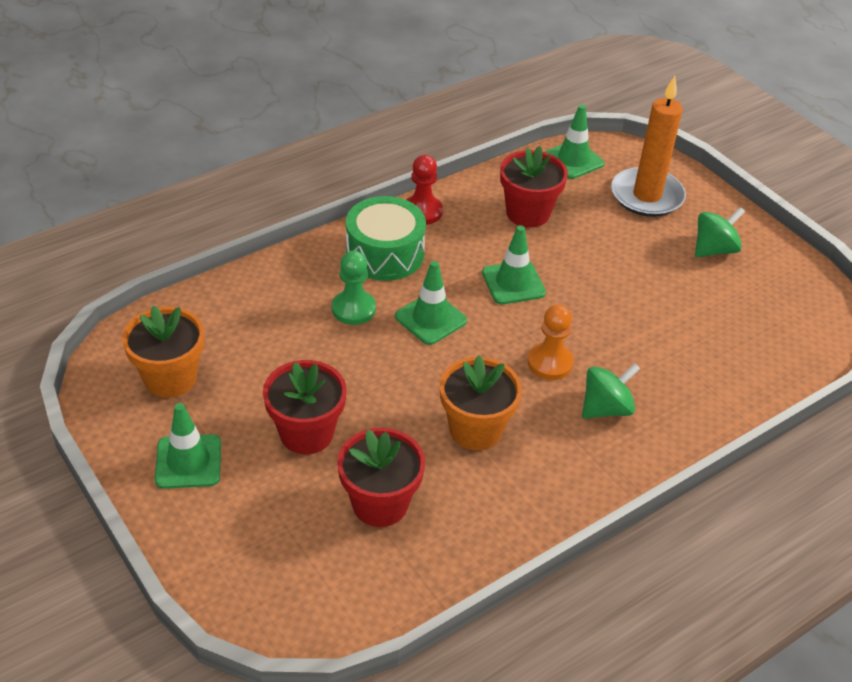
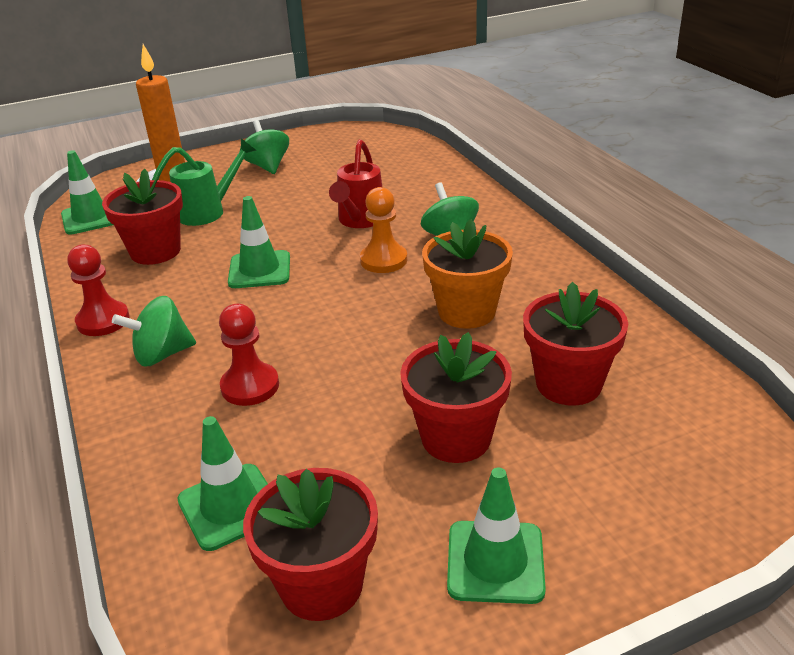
camera: 75 degrees left, 10 degrees down
(170, 378) = (321, 585): orange flower pot -> red flower pot
(353, 309) = (250, 386): green pawn -> red pawn
(385, 254) = (162, 354): green drum -> green spinning top
(430, 319) = (292, 328): green traffic cone -> green traffic cone (230, 506)
(606, 228) = (207, 212): none -> green watering can
(620, 336) = (360, 220): none -> red watering can

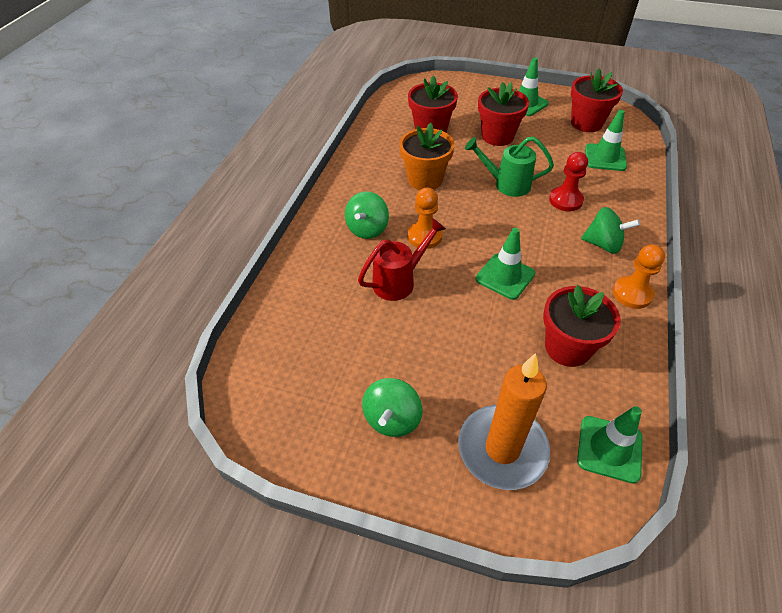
camera: 140 degrees left, 15 degrees up
(103, 321) = (632, 293): red pawn -> orange pawn
(207, 212) = (497, 376): green watering can -> green watering can (506, 184)

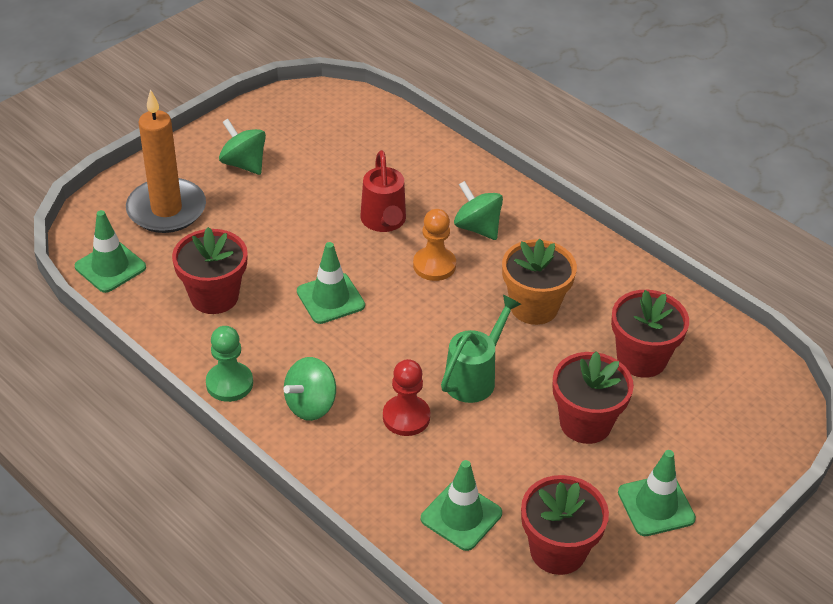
camera: 115 degrees right, 5 degrees down
(632, 293) = (229, 383): orange pawn -> green pawn

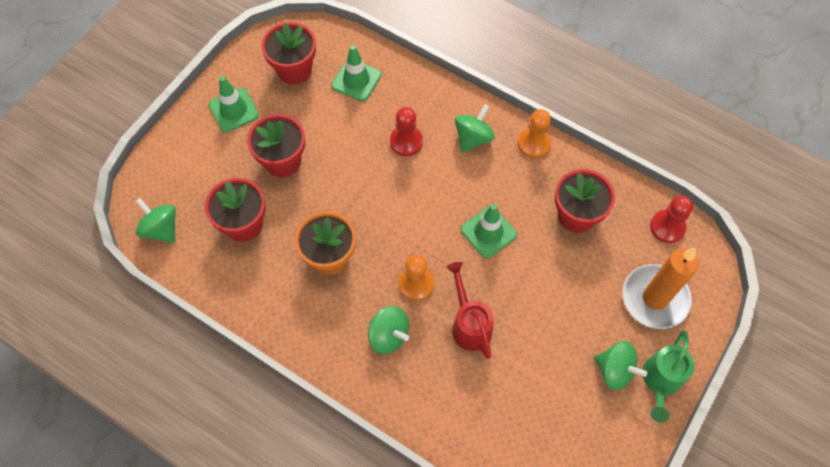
camera: 170 degrees right, 20 degrees up
(110, 267) = (667, 227): green traffic cone -> red pawn
(229, 383) = (534, 144): green pawn -> orange pawn
(474, 377) = (365, 183): green watering can -> green watering can (660, 381)
(750, 371) = (161, 229): none -> green spinning top

